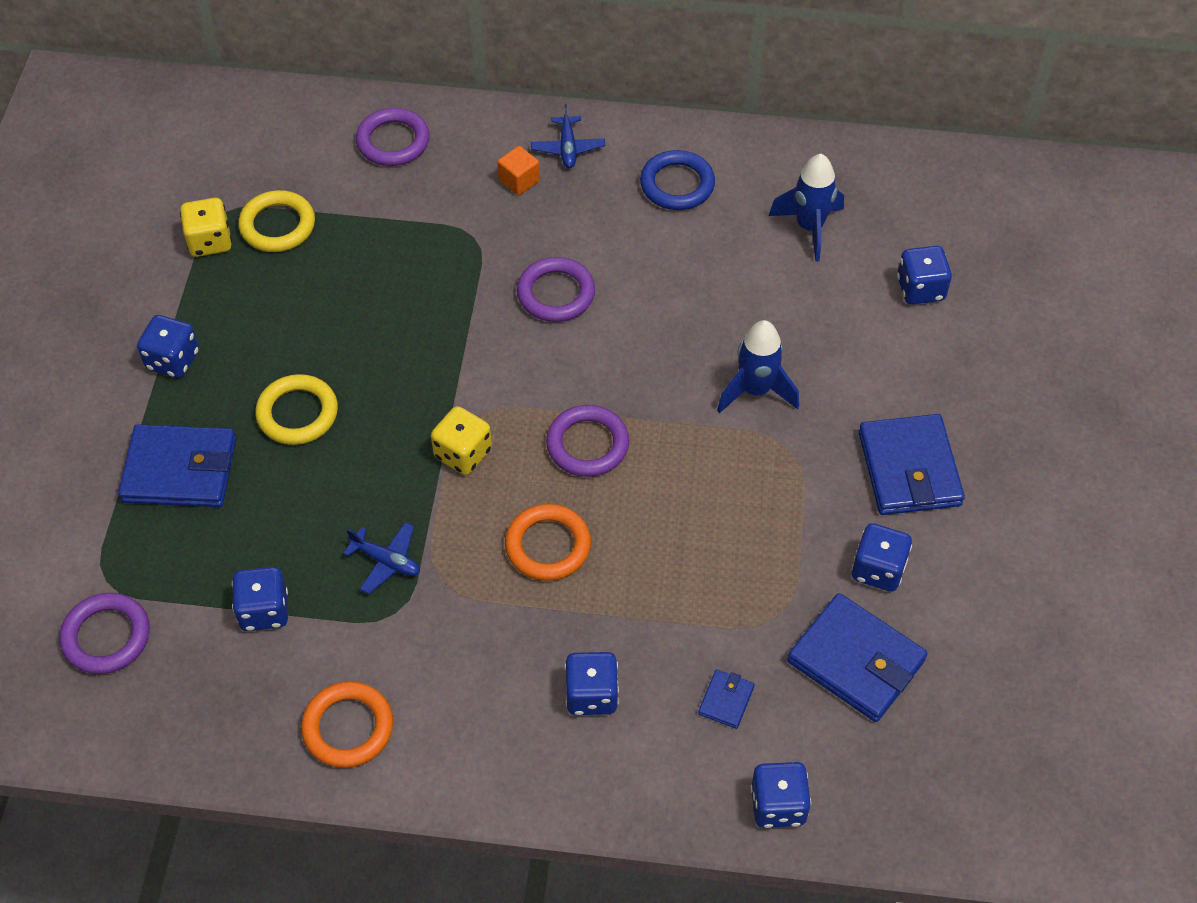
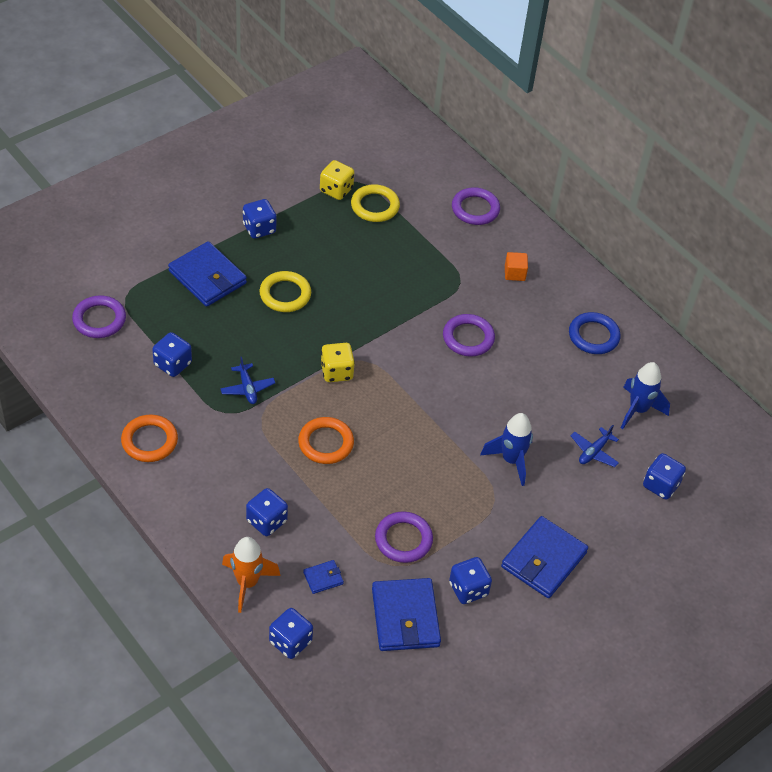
camera: 40 degrees right, 5 degrees down
(568, 148) = (558, 277): blue plane -> blue plane (594, 452)
(587, 444) = (399, 416): purple ring -> purple ring (403, 539)
(656, 785) = (247, 583): none -> orange rocket

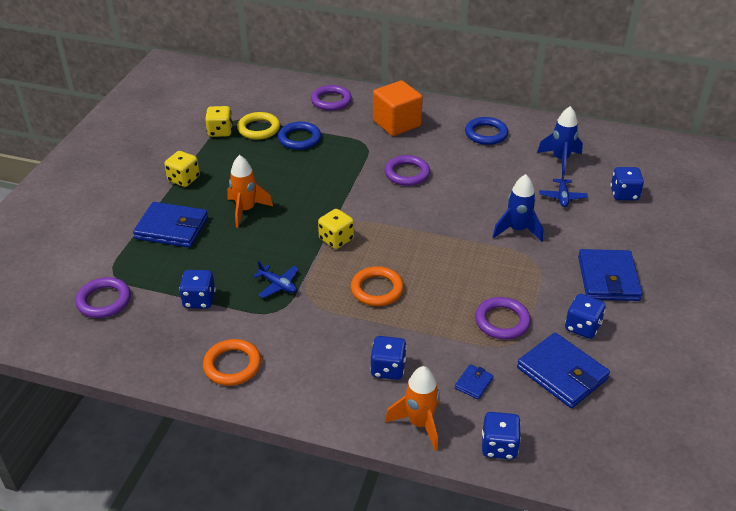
camera: 30 degrees left, 10 degrees down
(259, 228) = (184, 179): blue dice -> yellow dice
(285, 294) = (246, 210): yellow ring -> orange rocket
(403, 239) = (299, 139): none -> blue ring
(514, 273) = (396, 123): orange cube -> orange cube, size x2.11

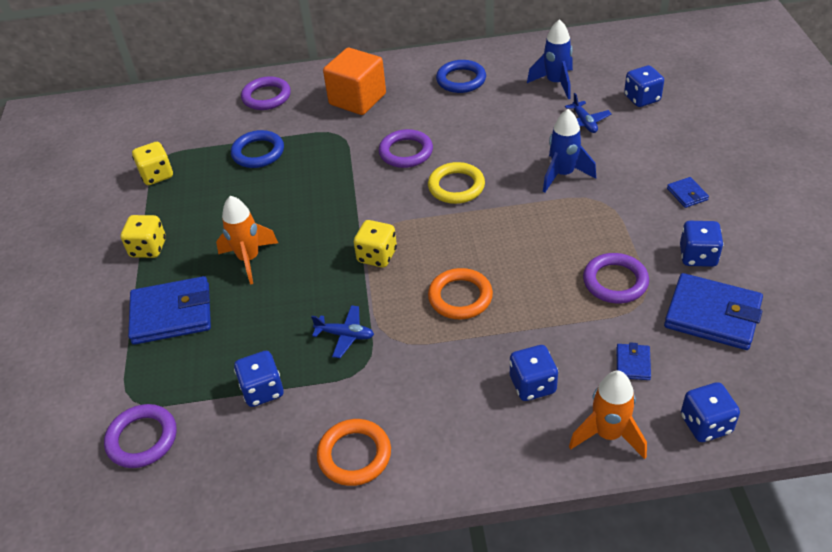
camera: 20 degrees left, 5 degrees up
(259, 129) = (202, 156): yellow ring -> yellow ring (456, 186)
(608, 278) = (687, 194): blue wallet -> blue wallet, size x0.46

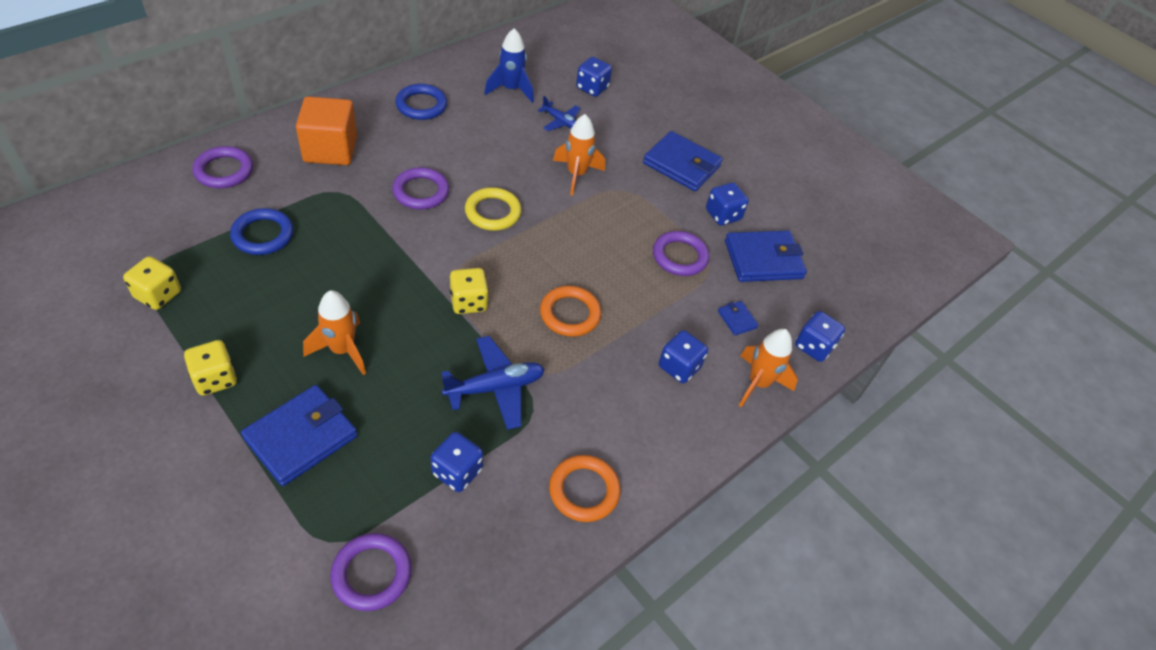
camera: 45 degrees left, 5 degrees up
(345, 335) = (495, 388): blue plane -> blue plane, size x1.66
(563, 174) = (576, 175): blue rocket -> orange rocket
(687, 194) = (681, 165): blue wallet -> blue wallet, size x2.18

